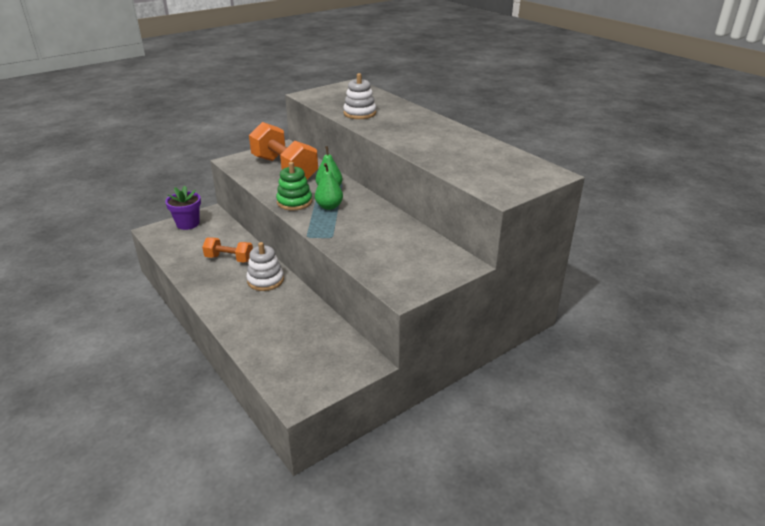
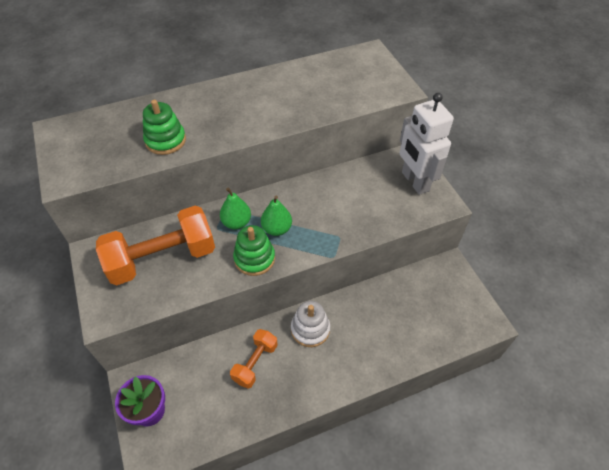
camera: 75 degrees left, 20 degrees up
(359, 113) = (165, 140): white stacking toy -> green stacking toy
(426, 271) = (414, 182): none -> white robot

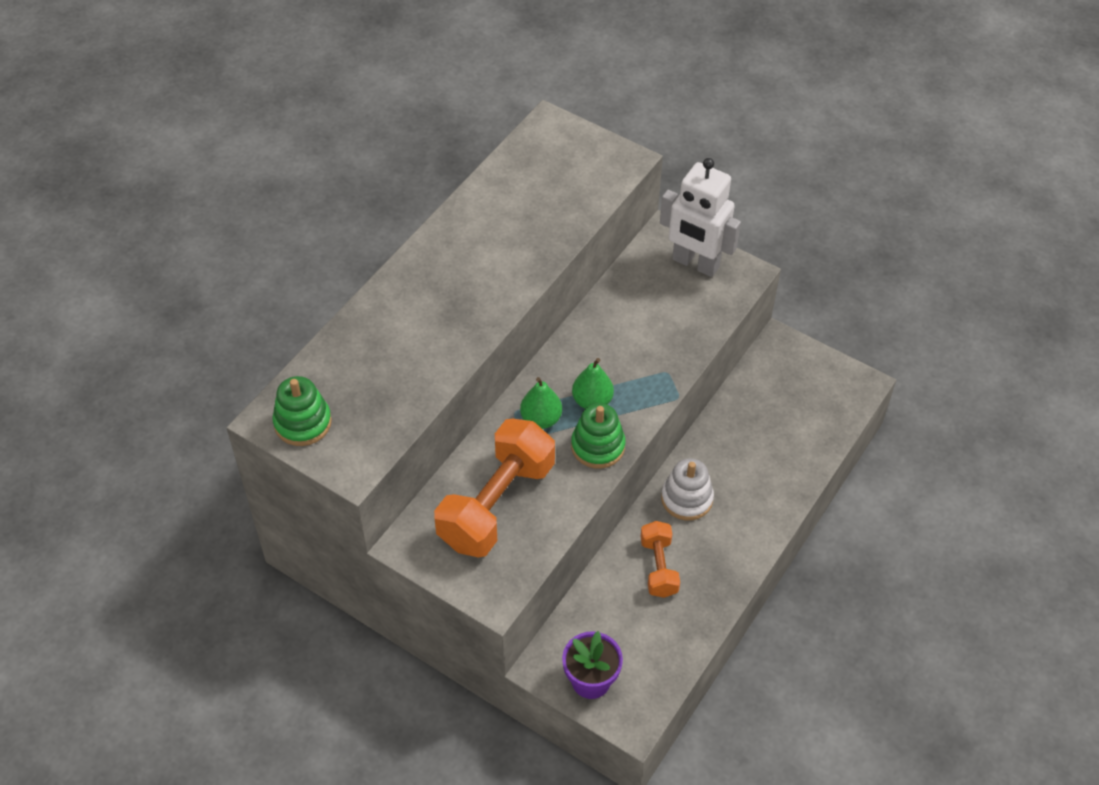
camera: 35 degrees left, 0 degrees up
(165, 140) = (421, 361): green stacking toy -> green stacking toy (303, 423)

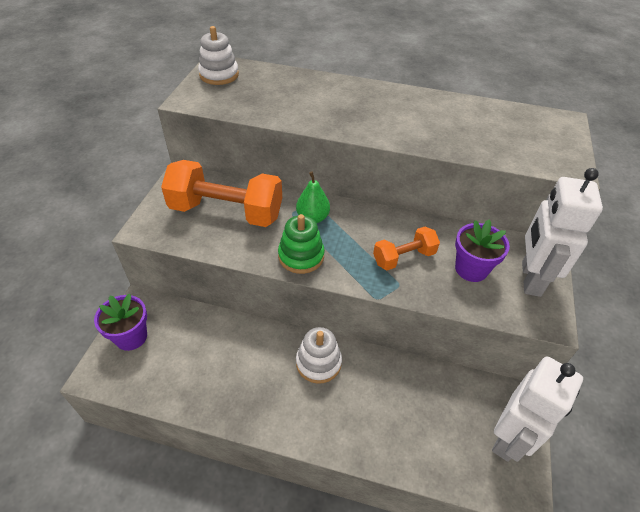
camera: 70 degrees right, 5 degrees down
(303, 423) = (219, 75): green stacking toy -> white stacking toy
(592, 401) = (344, 243): green pear -> none
(658, 567) = (244, 358): orange dumbbell -> orange dumbbell (404, 257)
(667, 304) = (471, 269): none -> purple flower pot
(813, 371) = (509, 438): none -> white robot

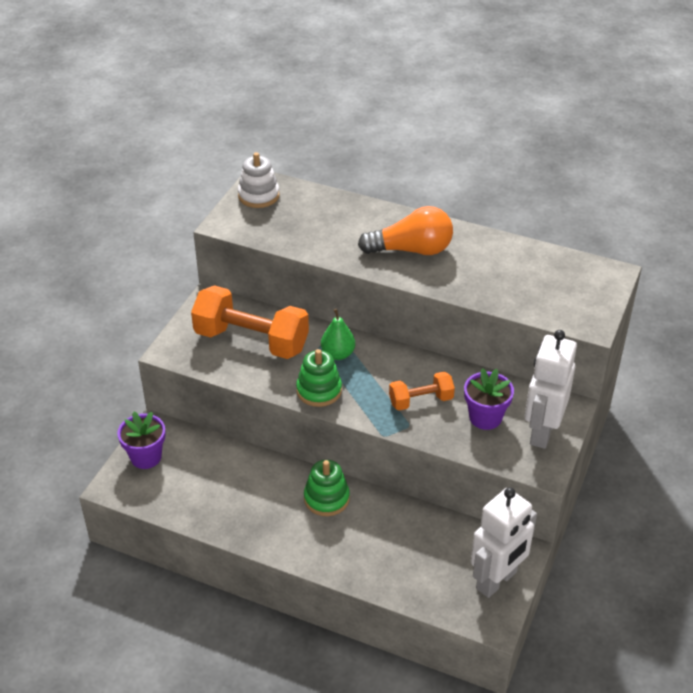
camera: 10 degrees right, 5 degrees down
(318, 363) = (326, 498): white stacking toy -> green stacking toy
(374, 111) = (411, 250): none -> orange light bulb

